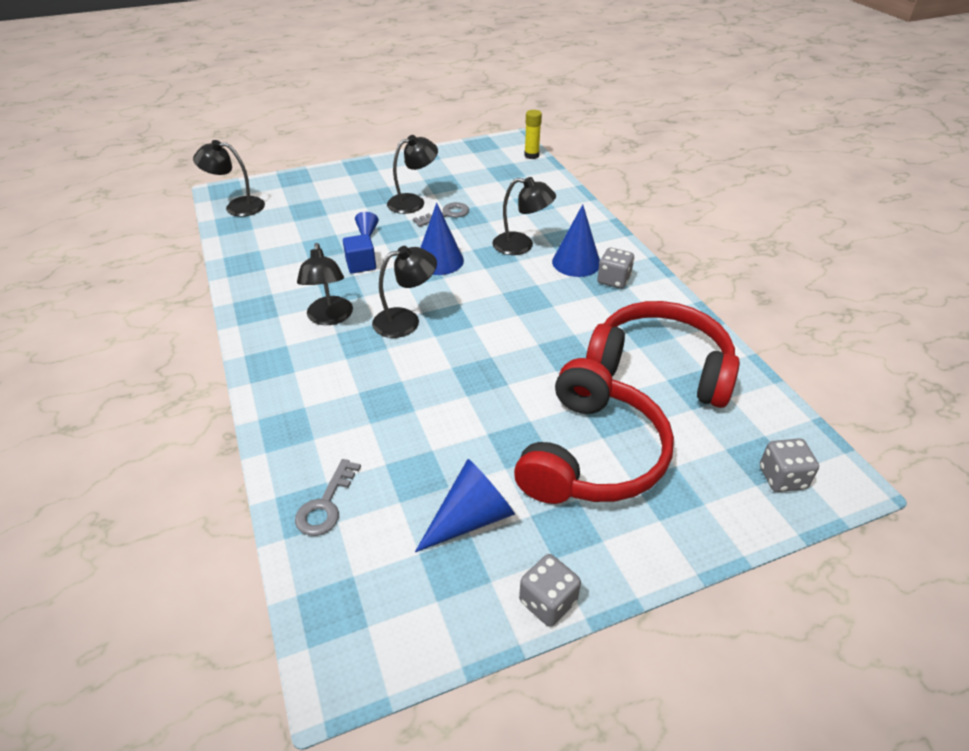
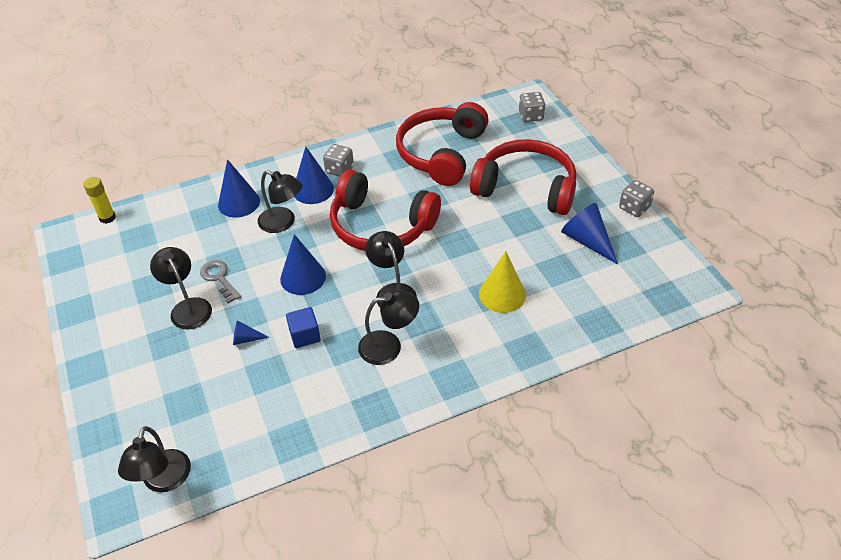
camera: 90 degrees left, 5 degrees up
(326, 504) = (592, 313): grey key -> none
(382, 411) = (502, 294): none -> yellow cone
(513, 312) = (380, 226): none -> red headphones
(521, 245) = (283, 223): black lamp -> black lamp turned 105 degrees clockwise
(553, 218) = (239, 202): none -> blue cone

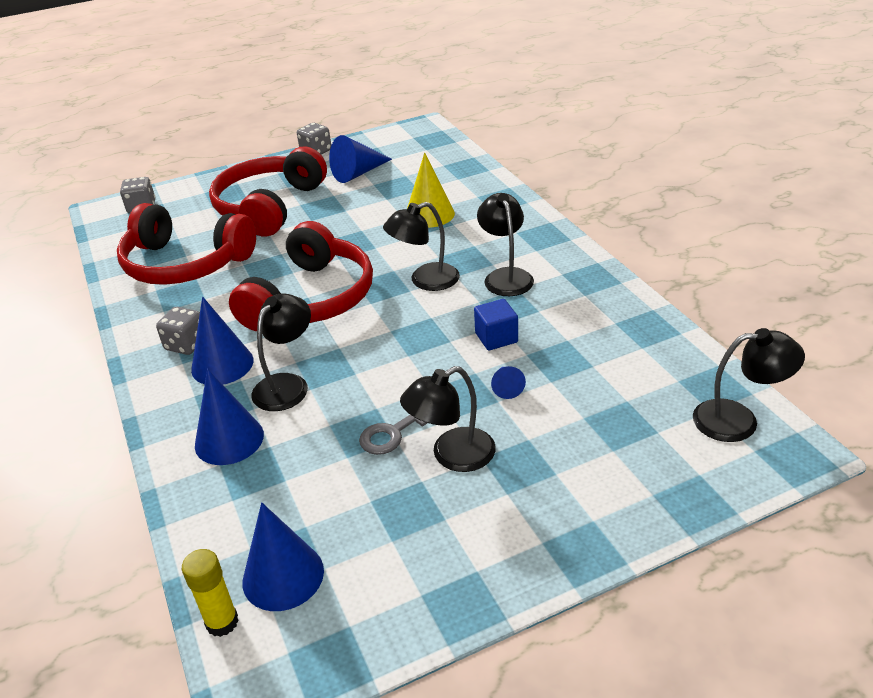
camera: 90 degrees left, 10 degrees down
(303, 277) = (397, 352): blue cone -> blue cone (283, 576)

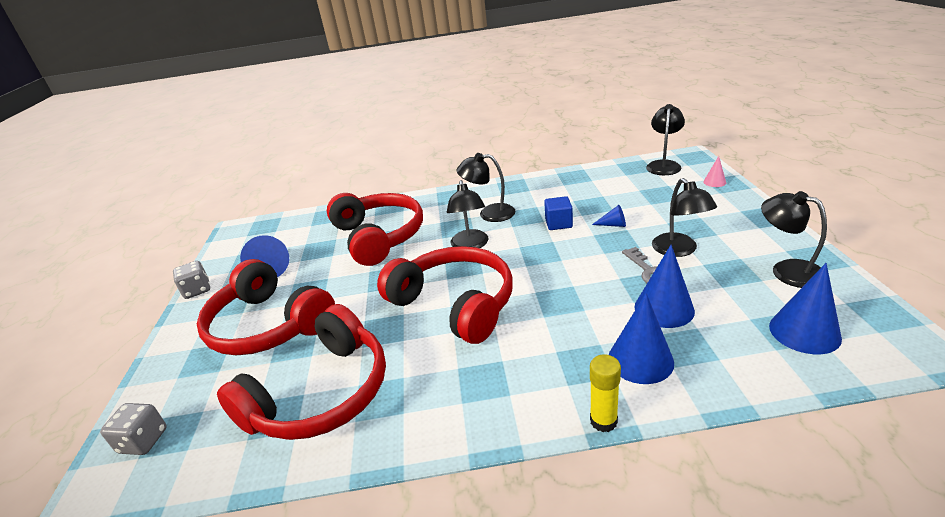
camera: 70 degrees left, 5 degrees down
(186, 344) = (479, 391): grey dice -> none
(222, 365) = (527, 364): blue cone -> blue cone (664, 308)
(222, 622) = (860, 366): yellow glue stick -> yellow glue stick (603, 421)
(287, 384) = (574, 322): black lamp -> black lamp (787, 270)
(429, 214) = (379, 237): yellow cone -> red headphones
(693, 487) = (714, 182): none -> pink cone

